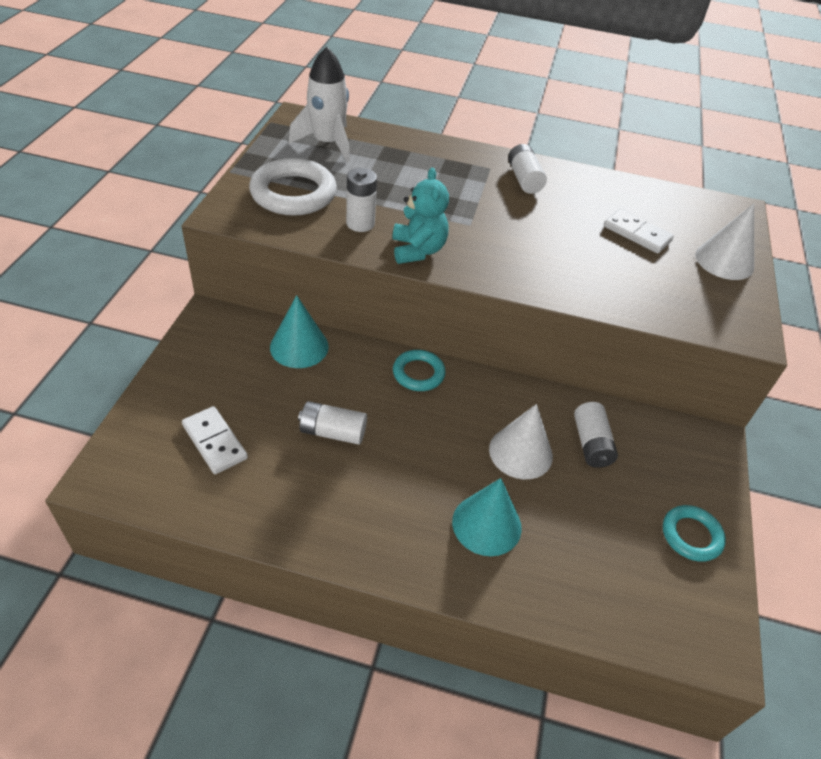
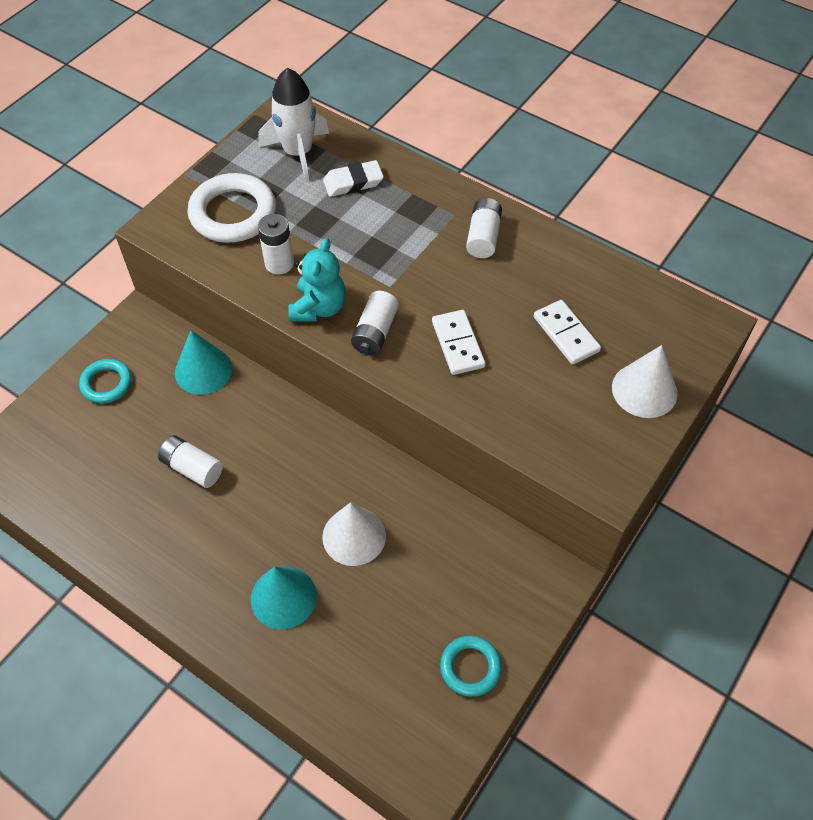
camera: 25 degrees right, 10 degrees up
(214, 442) = (89, 450): white domino -> white domino (457, 344)
(389, 157) = (353, 182): none -> white eraser
(418, 373) = (300, 427): turquoise ring -> turquoise ring (106, 383)
(591, 444) = (428, 547): white battery -> white battery (375, 332)

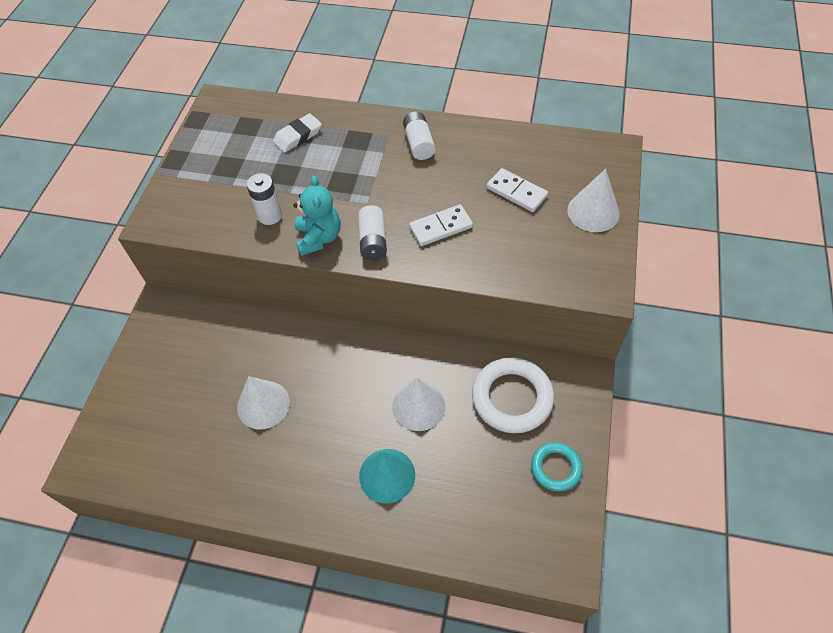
camera: 20 degrees left, 0 degrees up
(106, 383) = (158, 365): turquoise ring -> none
(192, 468) = (263, 404): white battery -> white cone
(203, 370) = (235, 325): turquoise cone -> none
(233, 213) = (212, 190): white ring -> white ring (512, 398)
(298, 153) = (242, 128): white rocket -> none
(457, 344) = (441, 227): white domino -> white domino turned 75 degrees counterclockwise

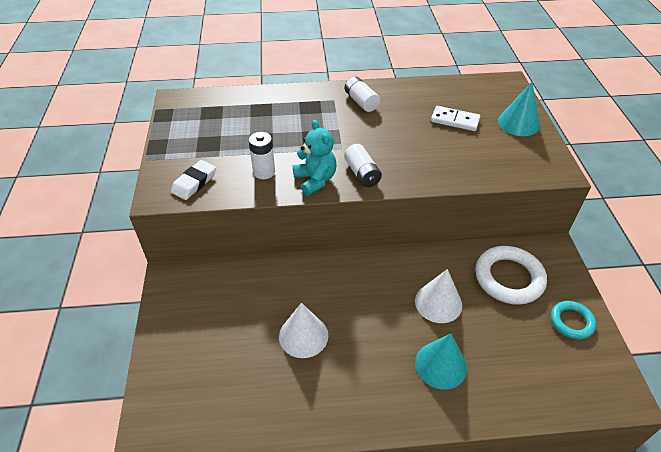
camera: 20 degrees left, 10 degrees down
(298, 136) = (259, 112): white eraser -> white eraser (194, 183)
(441, 227) = (411, 154): white domino -> none
(593, 212) = (518, 123): white cone -> turquoise cone

